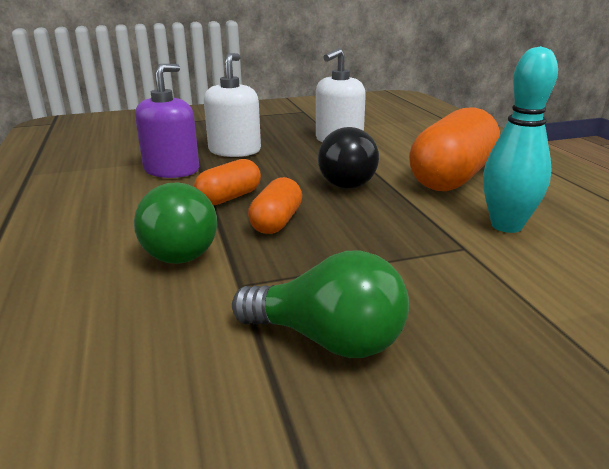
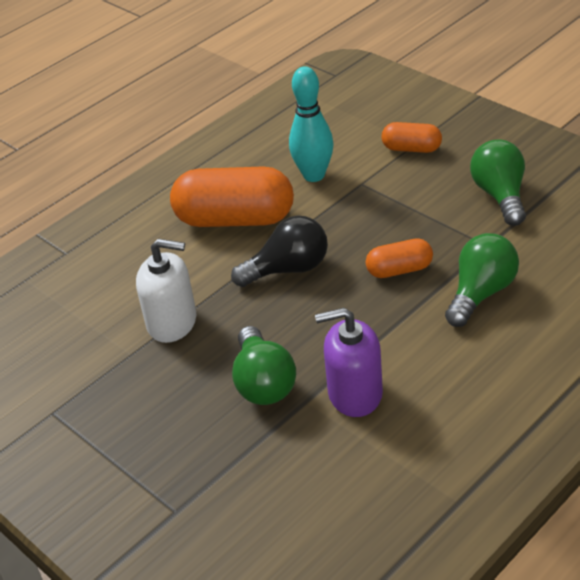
camera: 115 degrees left, 15 degrees up
(229, 198) = (381, 317): orange capsule -> orange capsule (411, 149)
(234, 151) = (263, 383): white soap dispenser -> green light bulb

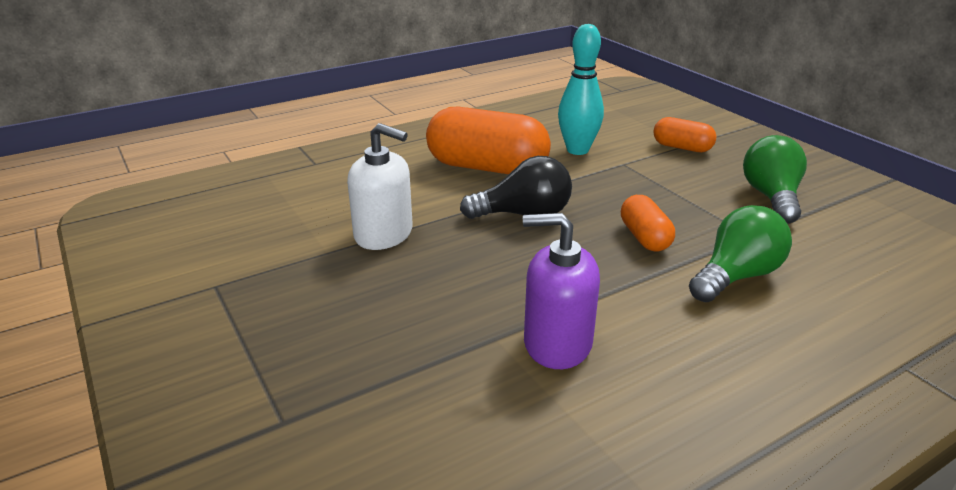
camera: 10 degrees right, 10 degrees down
(263, 383) = (454, 308): green light bulb -> none
(399, 270) = (644, 237): orange capsule -> orange capsule turned 75 degrees clockwise

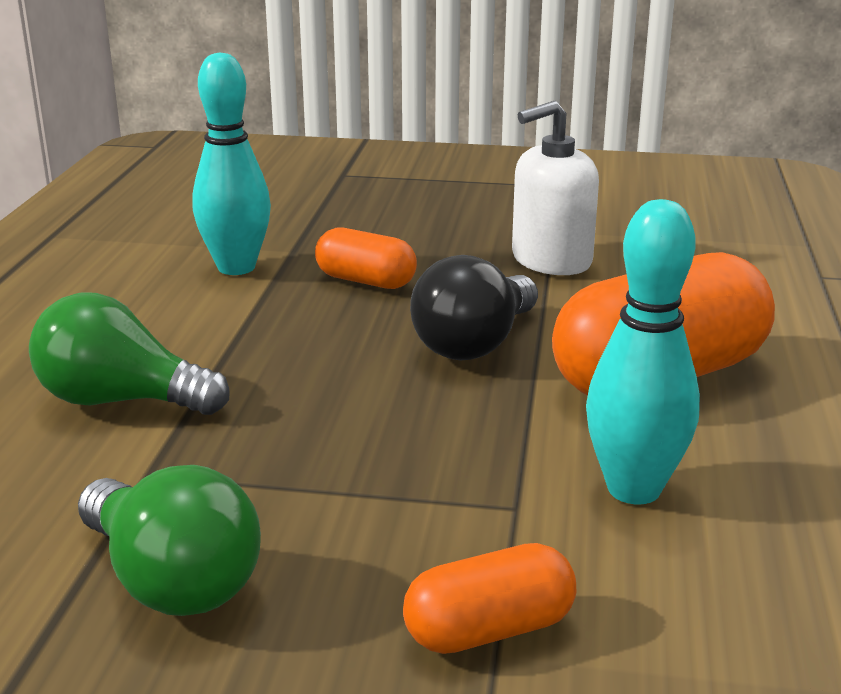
camera: 130 degrees right, 5 degrees down
(557, 343) = (236, 267): purple soap dispenser -> turquoise bowling pin
(644, 237) = (290, 392): orange capsule -> orange capsule (365, 281)
(736, 276) = (121, 401): green light bulb -> green light bulb turned 105 degrees clockwise

